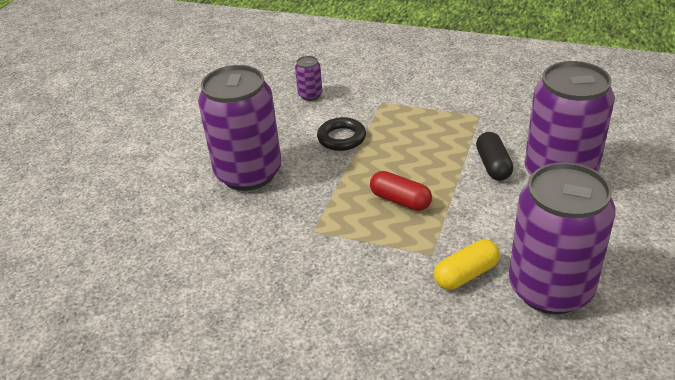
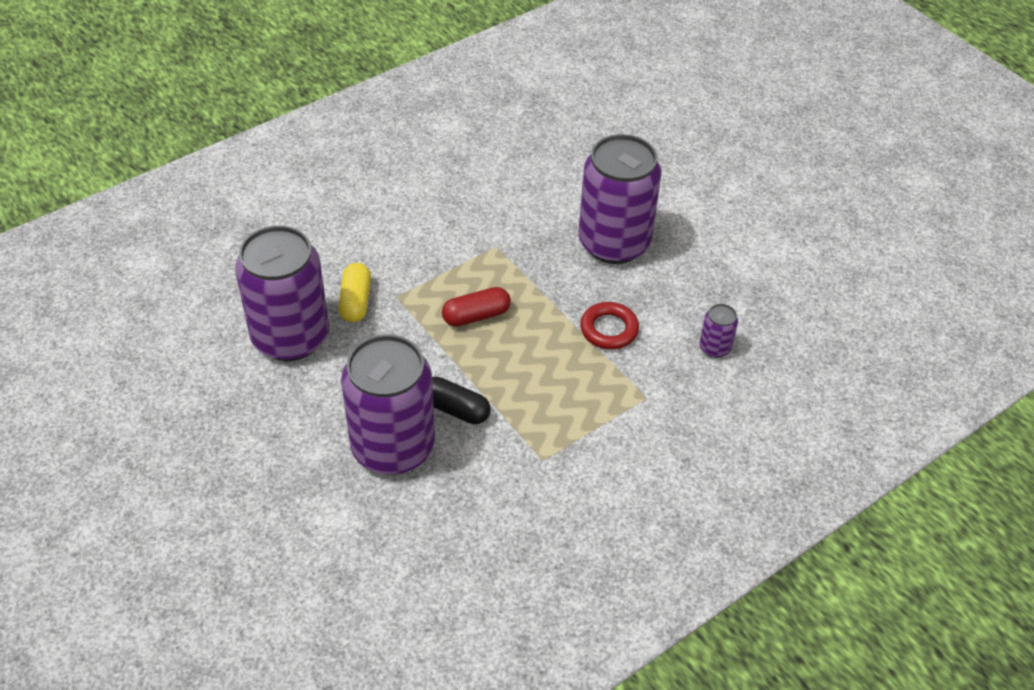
camera: 120 degrees right, 10 degrees up
(341, 138) = (609, 329): black ring -> red ring

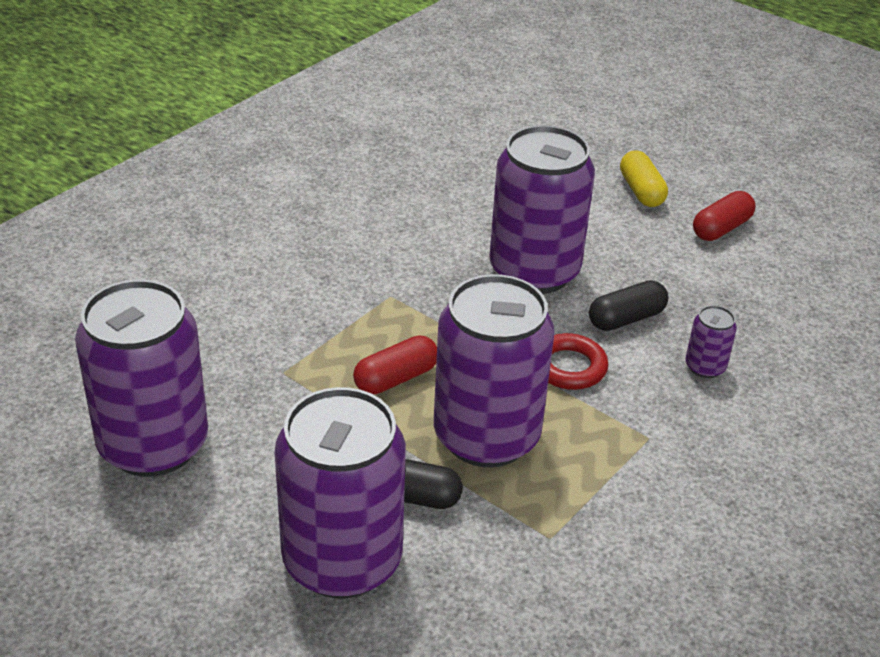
camera: 15 degrees left, 10 degrees down
(355, 301) = (230, 387): yellow capsule -> yellow capsule (641, 191)
(526, 374) = (486, 436): none -> purple can
(670, 296) = (626, 319): none -> black capsule
(783, 228) = (721, 228): none -> red capsule

